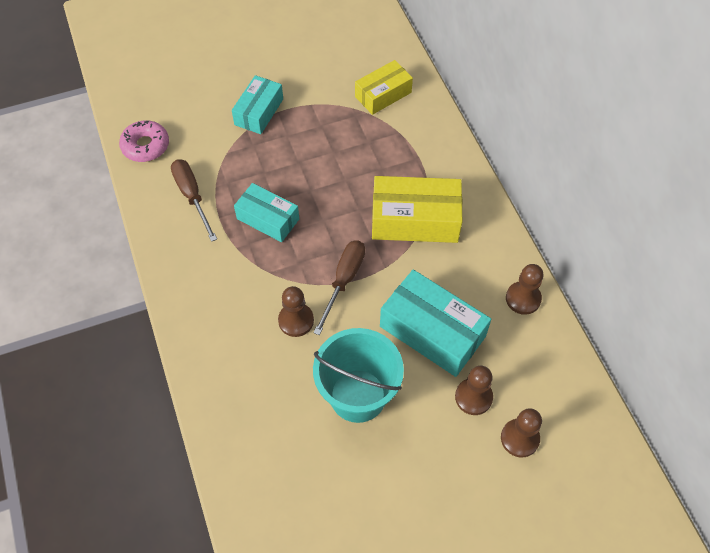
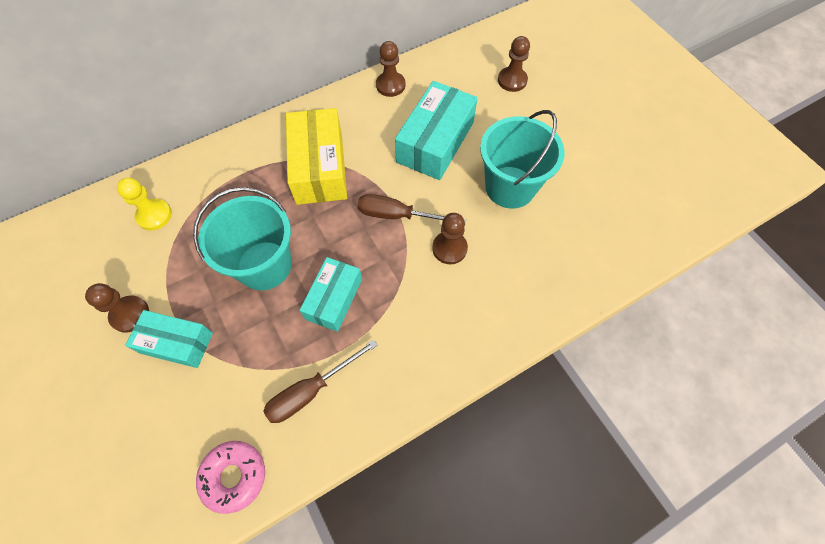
camera: 100 degrees left, 5 degrees up
(314, 170) = (264, 265): none -> turquoise bucket
(383, 94) = (154, 215): yellow box -> yellow pawn
(473, 397) = (487, 110): brown pawn -> brown pawn (130, 314)

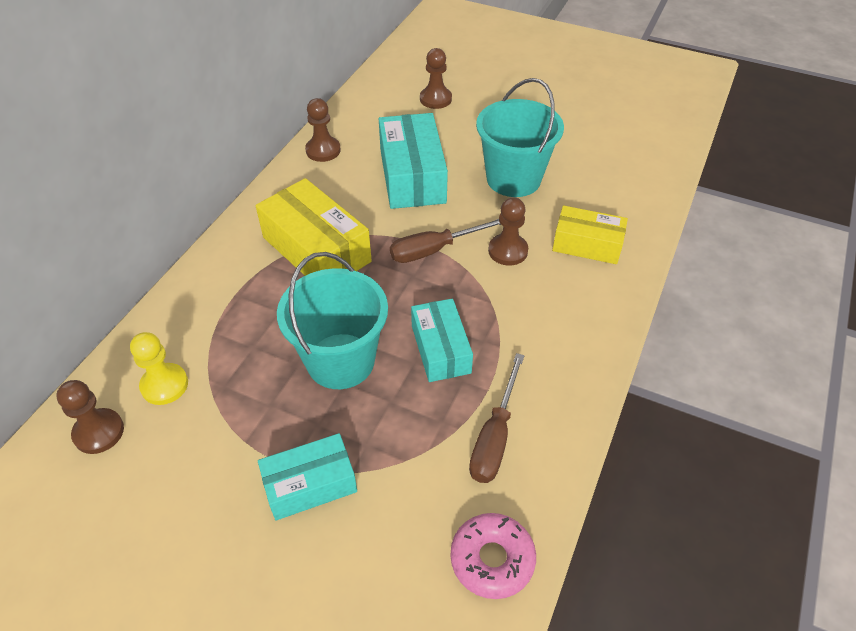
camera: 35 degrees left, 15 degrees down
(130, 314) = (227, 492): brown pawn -> brown pawn (99, 432)
(515, 280) = (587, 245): none -> yellow box

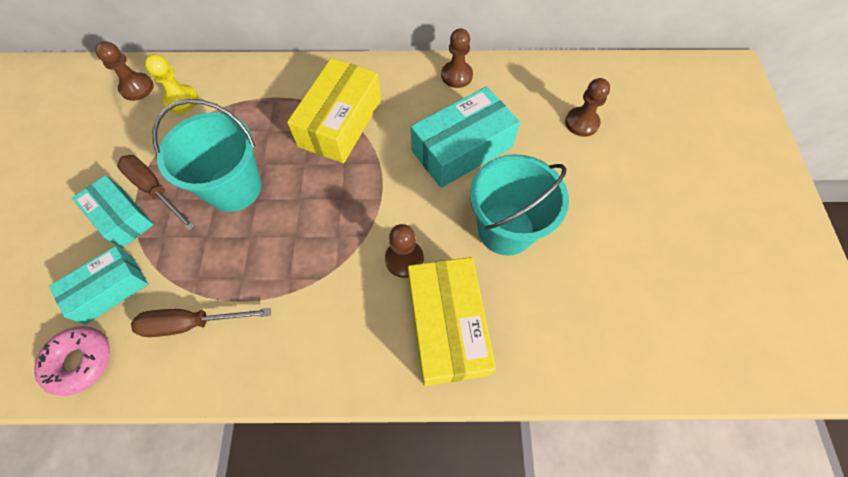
camera: 65 degrees right, 15 degrees up
(435, 250) = (378, 202): brown screwdriver -> brown screwdriver (155, 190)
(441, 349) = (269, 250): turquoise box -> turquoise box (110, 289)
(587, 245) = (447, 326): yellow box -> yellow box, size x1.57

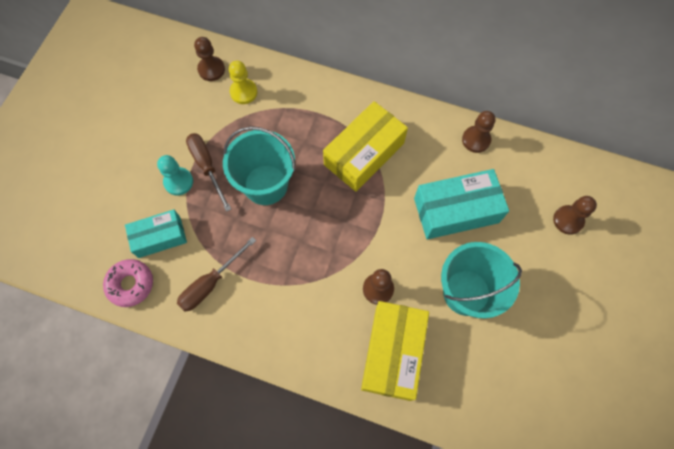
camera: 20 degrees right, 5 degrees up
(122, 217) = (178, 182): turquoise box -> turquoise pawn
(192, 323) = (210, 283): brown screwdriver -> brown screwdriver turned 60 degrees counterclockwise

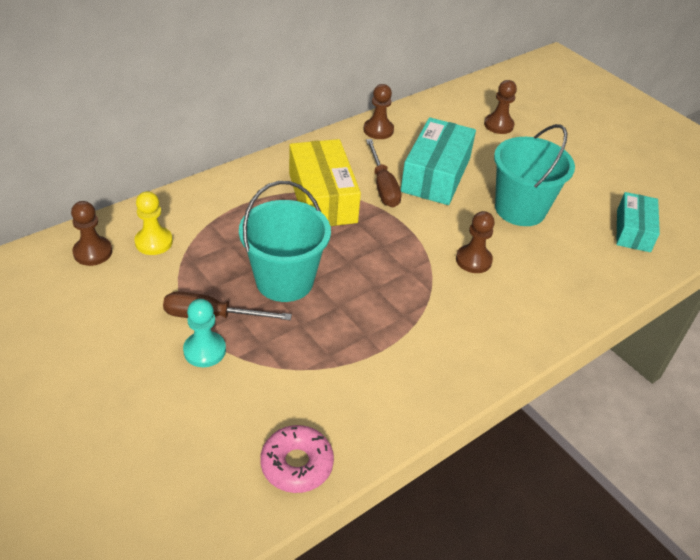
camera: 60 degrees left, 25 degrees down
(159, 237) = (259, 404): turquoise box -> turquoise box (633, 231)
(210, 283) = (361, 385): brown screwdriver -> brown screwdriver (383, 186)
(392, 353) = (546, 283): yellow box -> none

